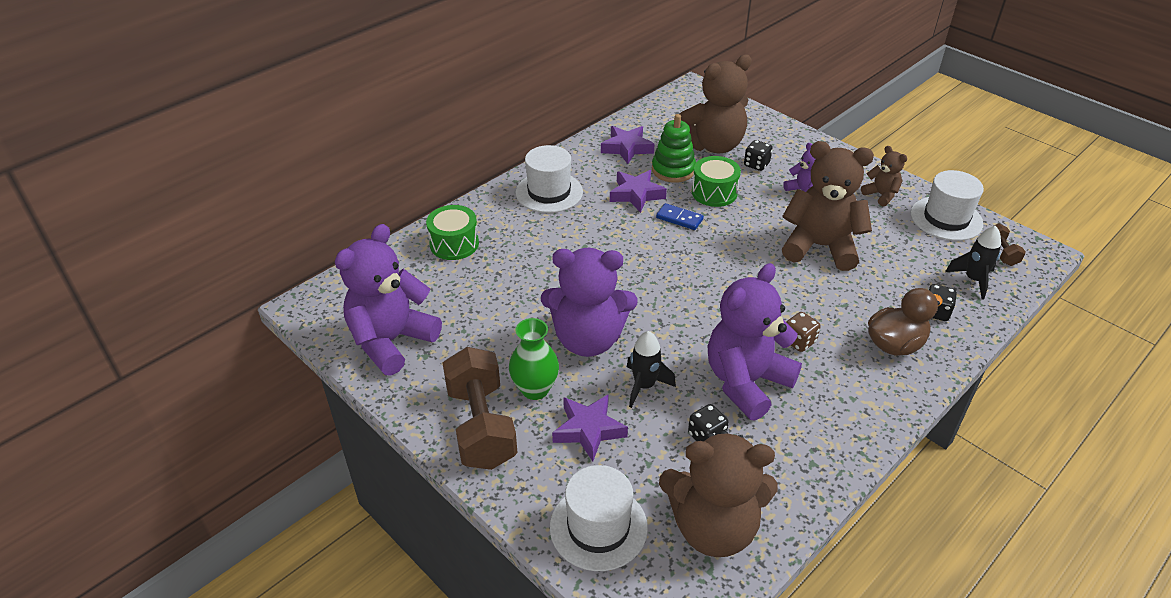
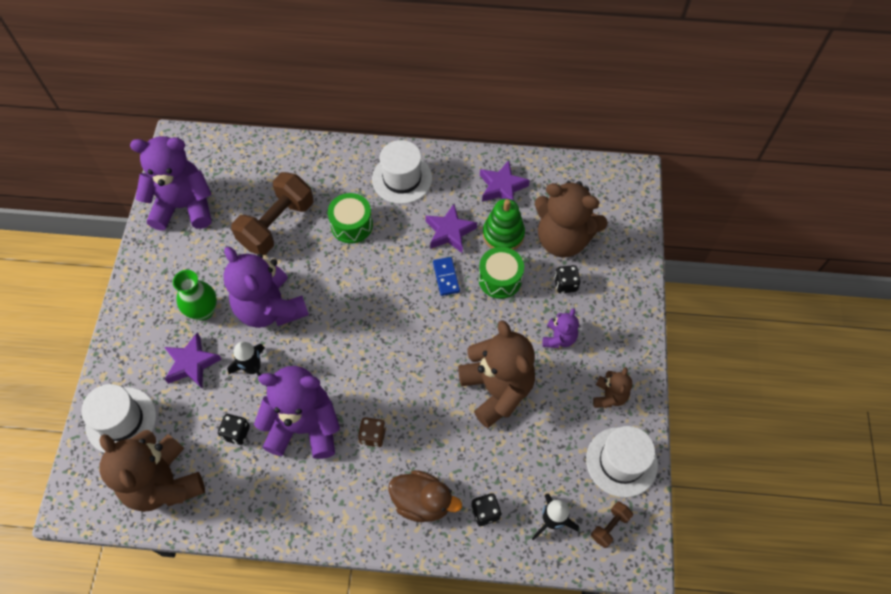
camera: 50 degrees right, 20 degrees up
(454, 244) = (298, 168): green drum -> green drum (351, 225)
(481, 426) = (152, 305): brown dumbbell -> brown dumbbell (277, 224)

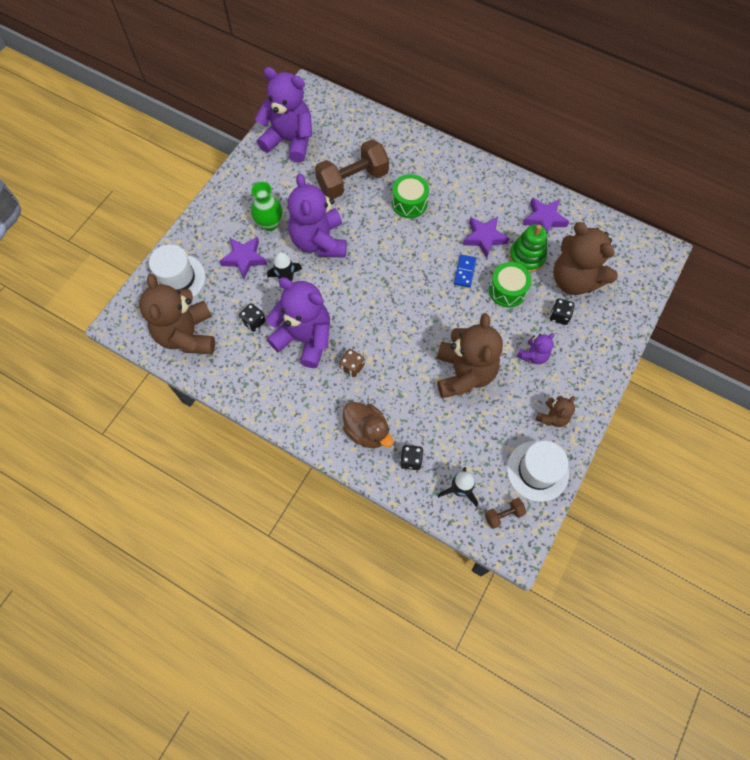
camera: 25 degrees right, 5 degrees up
(402, 178) = (466, 182): white hat -> none

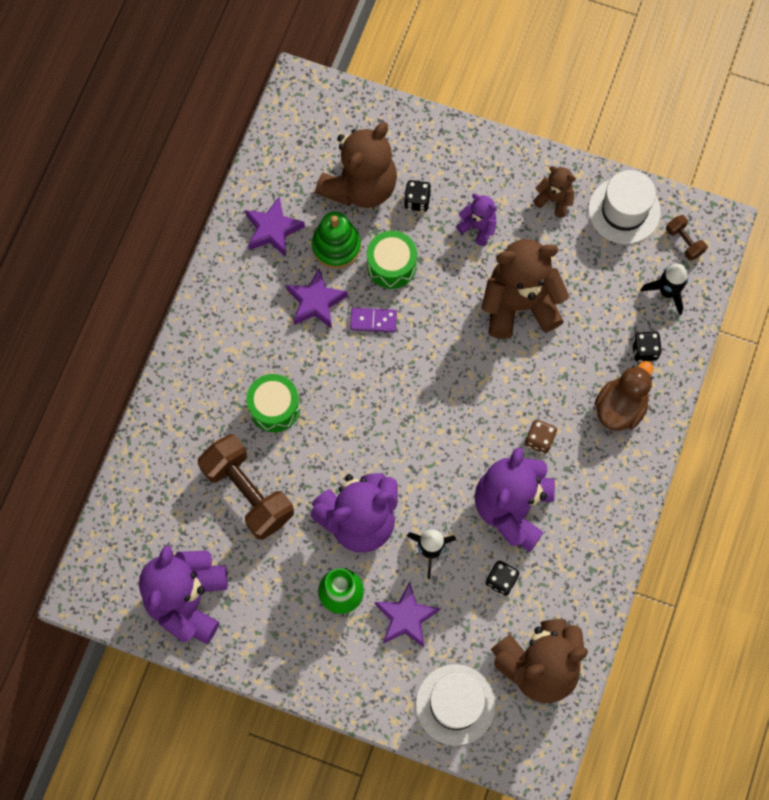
camera: 100 degrees left, 5 degrees up
(465, 272) = (373, 320): blue domino -> purple domino

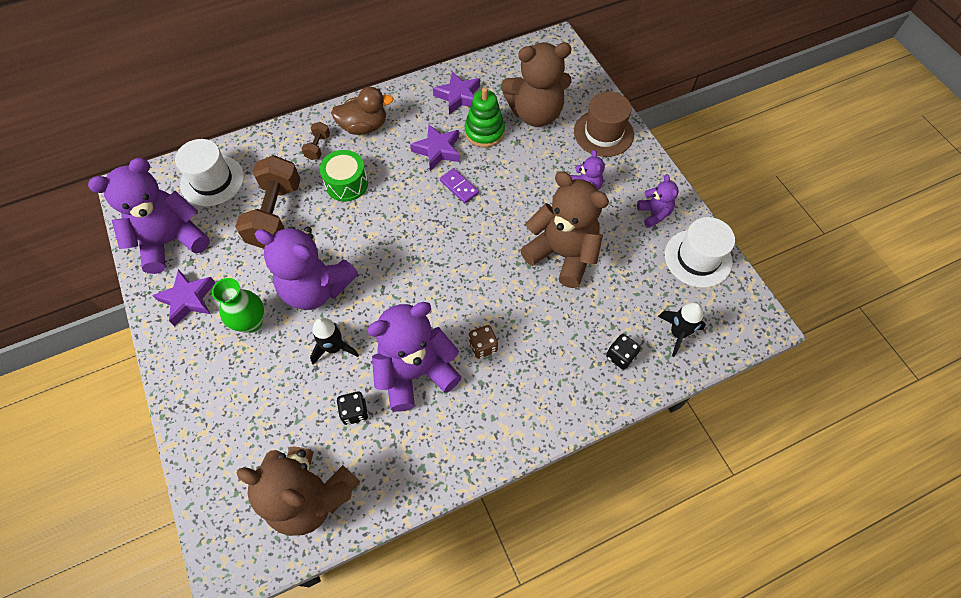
camera: 45 degrees right, 10 degrees down
(391, 265) = (505, 167): green drum -> none
(406, 617) = (270, 374): purple star -> purple star (188, 299)
(417, 201) = (561, 146): black dice -> none
(438, 154) = (603, 133): none -> brown hat
(455, 704) = (229, 463): white hat -> white hat (212, 180)
(554, 199) = (654, 214): brown teddy bear -> purple teddy bear
(620, 407) = (563, 377): brown duck -> brown duck (364, 126)
(684, 242) = (724, 312): brown dumbbell -> brown dumbbell (318, 147)

